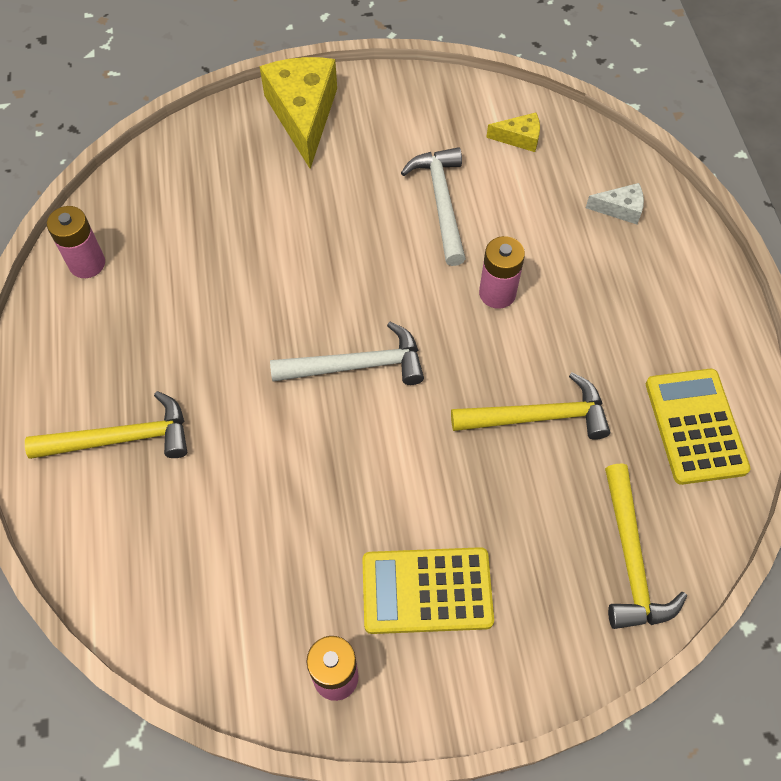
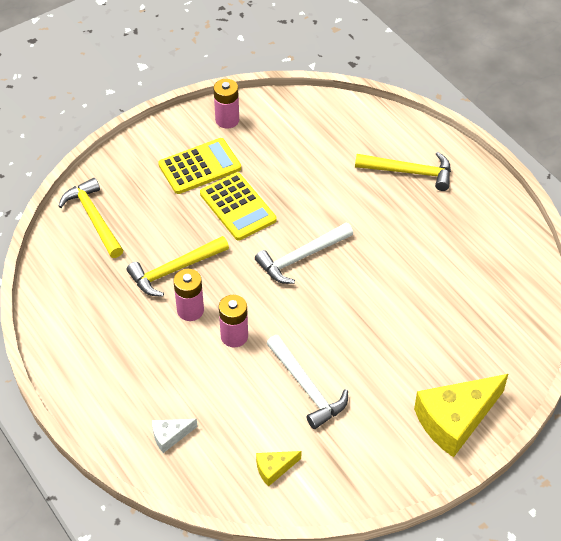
camera: 155 degrees right, 10 degrees down
(87, 263) = (514, 252): pink battery -> pink battery (190, 310)
(122, 438) = (409, 172): yellow hammer -> yellow hammer turned 135 degrees counterclockwise
(303, 115) = (455, 419): yellow cheese -> yellow cheese turned 90 degrees clockwise
(695, 426) = (73, 300): yellow calculator -> yellow calculator (238, 207)

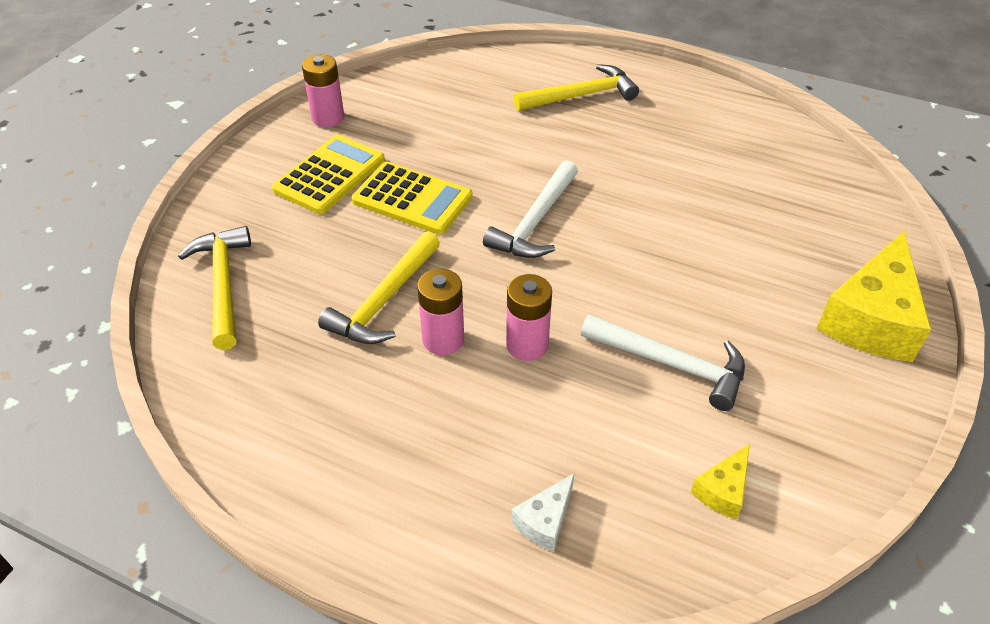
camera: 30 degrees left, 5 degrees down
(94, 218) = (223, 284): yellow hammer -> yellow hammer turned 45 degrees clockwise

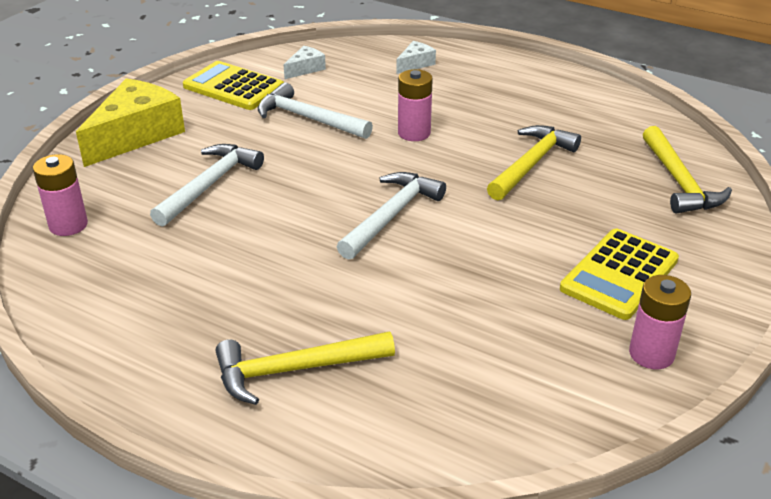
camera: 175 degrees left, 10 degrees down
(412, 199) = (519, 244): yellow calculator -> yellow calculator (233, 87)
(443, 339) = (479, 139): pink battery -> pink battery (68, 225)
(723, 490) = (305, 69): yellow cheese -> white cheese
(734, 248) = (209, 185): none -> white hammer

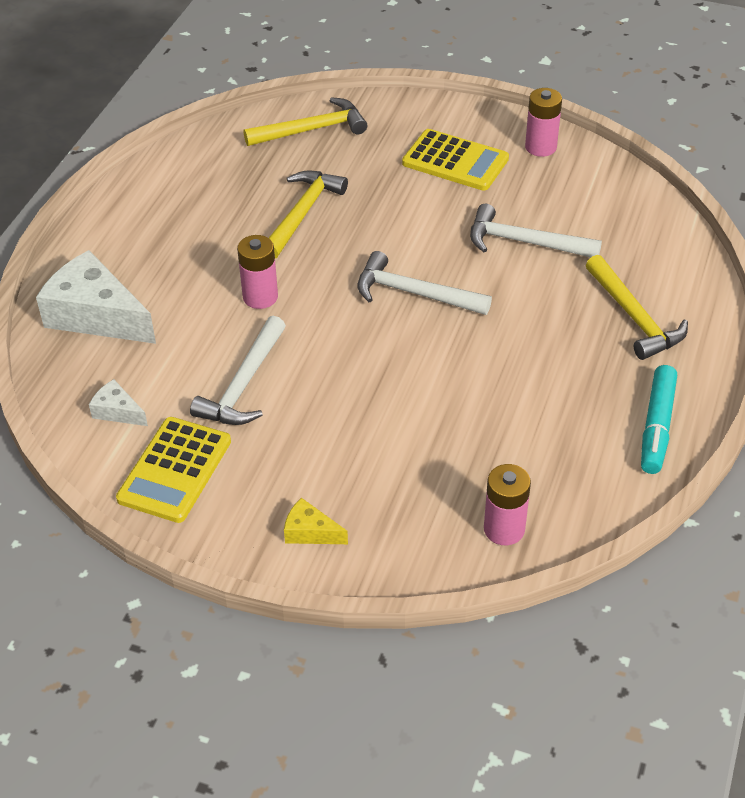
camera: 100 degrees left, 10 degrees up
(121, 348) = (657, 426): none -> turquoise marker
(136, 135) = (310, 532): yellow cheese -> yellow cheese, size x0.47
(209, 185) = (398, 434): white hammer -> white hammer (524, 242)
(415, 64) = (96, 315): white cheese -> white cheese, size x2.15
(531, 164) = (303, 213): yellow hammer -> yellow hammer turned 90 degrees clockwise

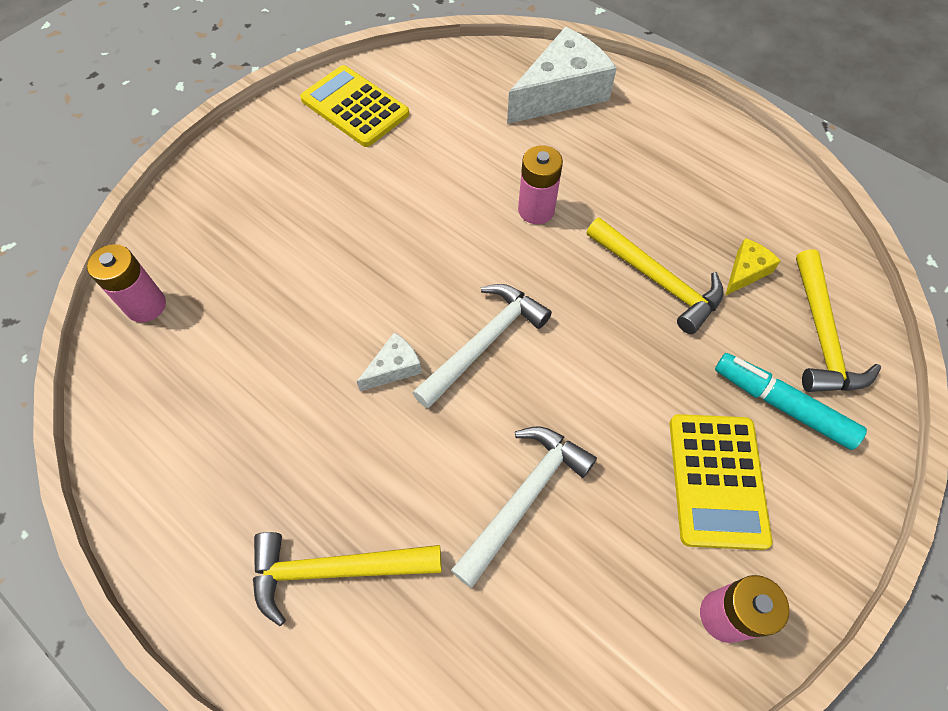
camera: 110 degrees right, 15 degrees up
(117, 411) = (438, 86): white cheese -> white cheese (394, 368)
(243, 384) = (425, 170): white hammer -> none
(310, 532) = (239, 172): yellow cheese -> yellow cheese (745, 272)
(455, 161) = (717, 480): yellow calculator -> yellow calculator turned 45 degrees counterclockwise
(657, 426) = (166, 504): turquoise marker -> turquoise marker (781, 405)

